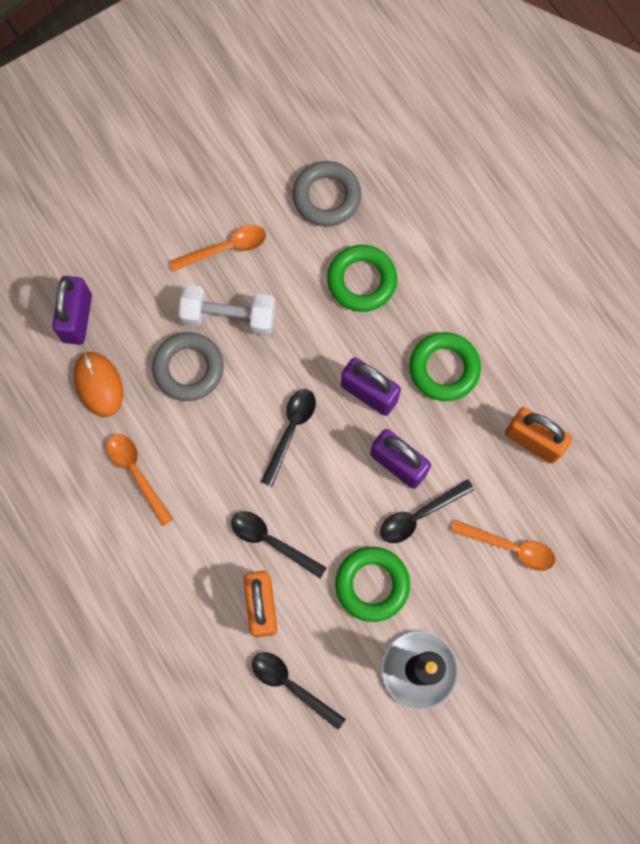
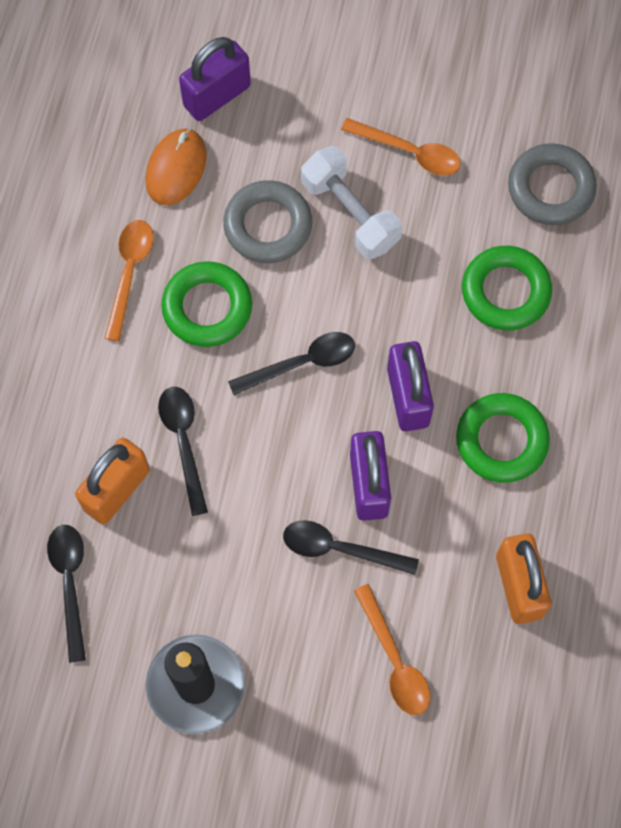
camera: 45 degrees right, 5 degrees down
(372, 584) = (232, 567): green ring -> green ring (207, 307)

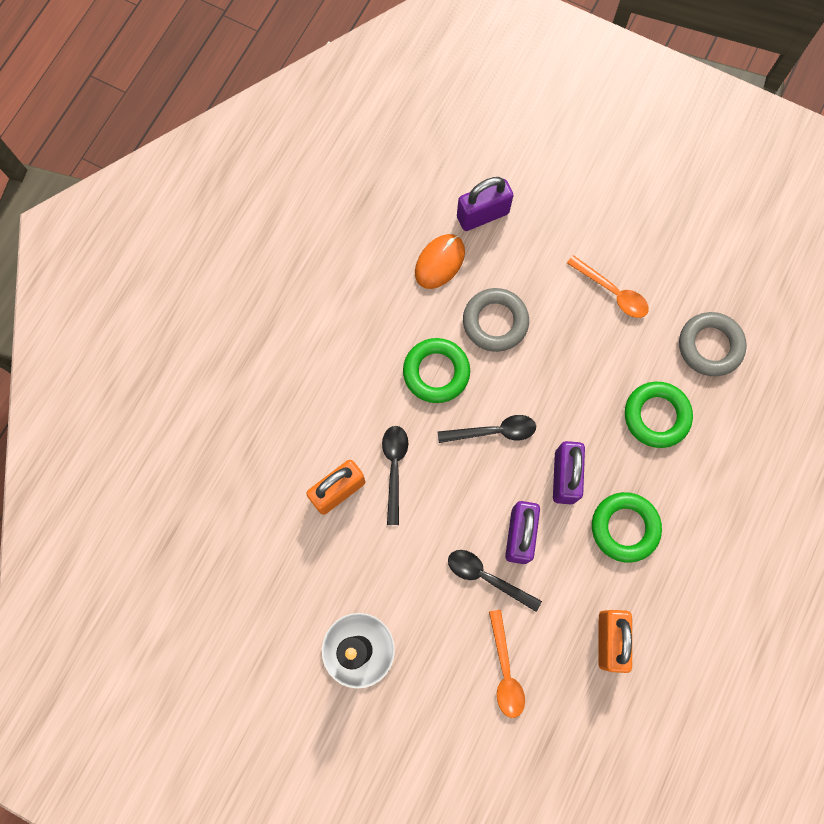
camera: 15 degrees right, 5 degrees up
(70, 583) = (288, 551): black spoon -> none
(129, 273) = (387, 332): orange spoon -> none
(350, 213) = (557, 328): white dumbbell -> none

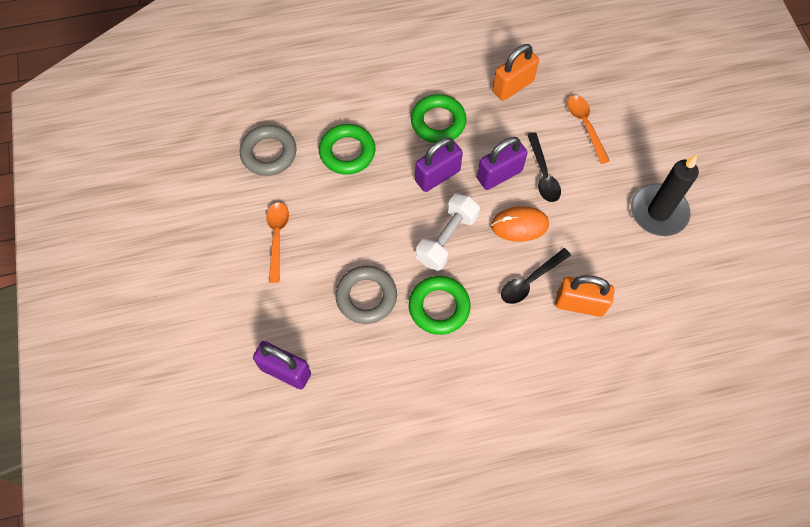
camera: 130 degrees left, 10 degrees down
(439, 262) = (351, 372): orange mouse -> orange mouse (519, 225)
(493, 431) = (447, 239): black spoon -> white dumbbell
(505, 671) = (585, 126): orange spoon -> orange spoon turned 60 degrees counterclockwise

